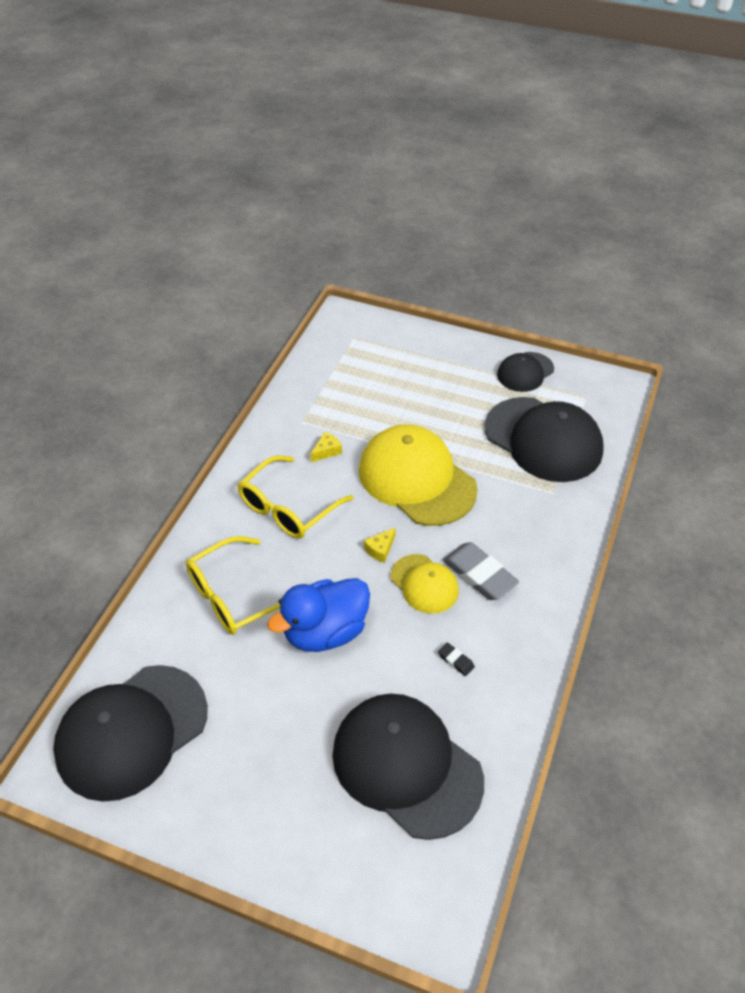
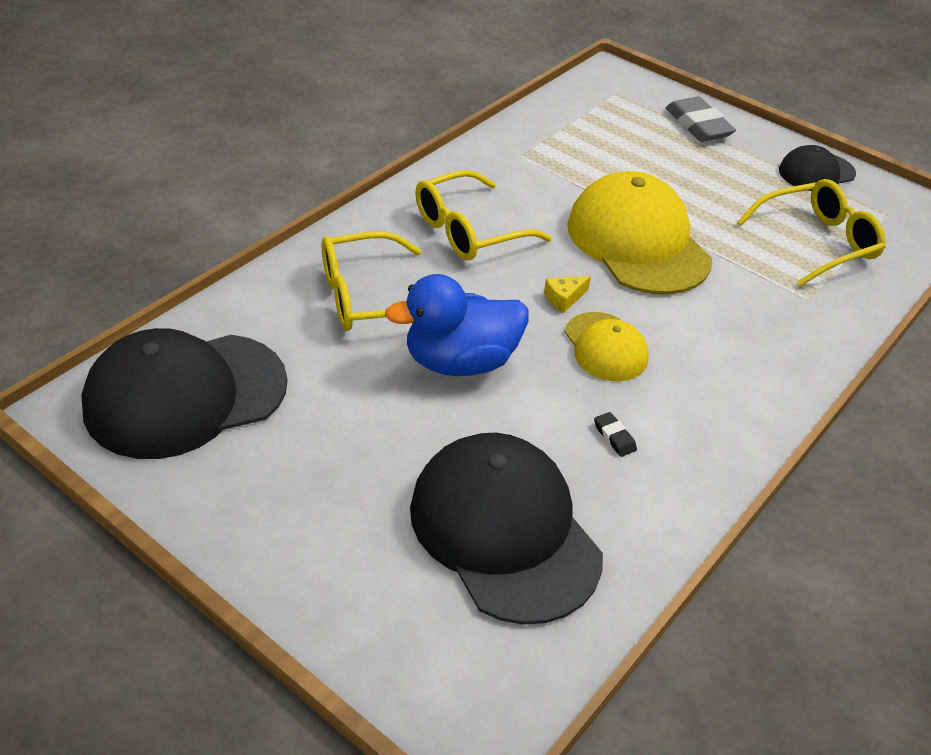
camera: 15 degrees right, 5 degrees down
(327, 451) = (538, 189): yellow cheese -> none
(479, 575) = (680, 356): grey eraser -> grey eraser (698, 125)
(543, 439) = (816, 242): black cap -> yellow glasses

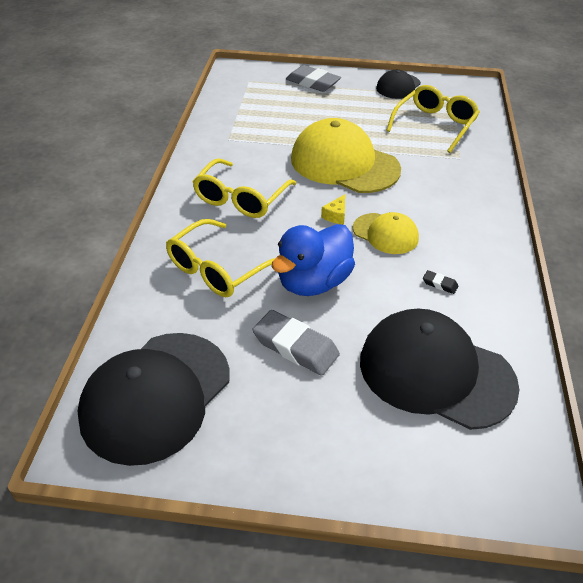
camera: 30 degrees left, 0 degrees up
(372, 420) = (295, 347): none -> grey eraser

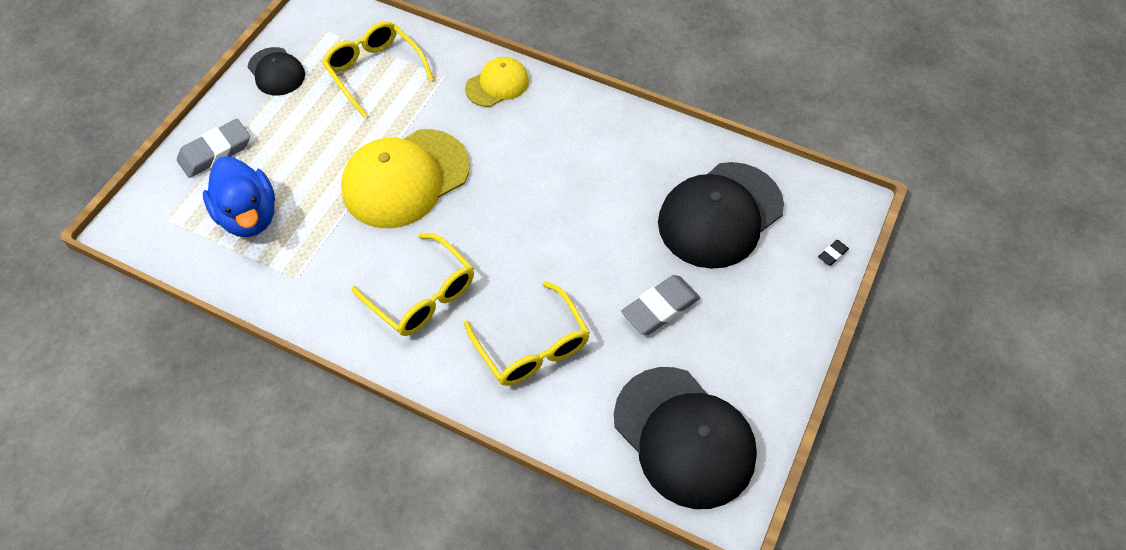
camera: 70 degrees left, 15 degrees up
(313, 282) = (583, 268): blue duck -> blue duck (249, 216)
(336, 215) = (491, 216): yellow cheese -> none
(385, 234) = (536, 185): yellow cap -> yellow cap (497, 84)
(440, 284) = (621, 170): black eraser -> black eraser (832, 254)

